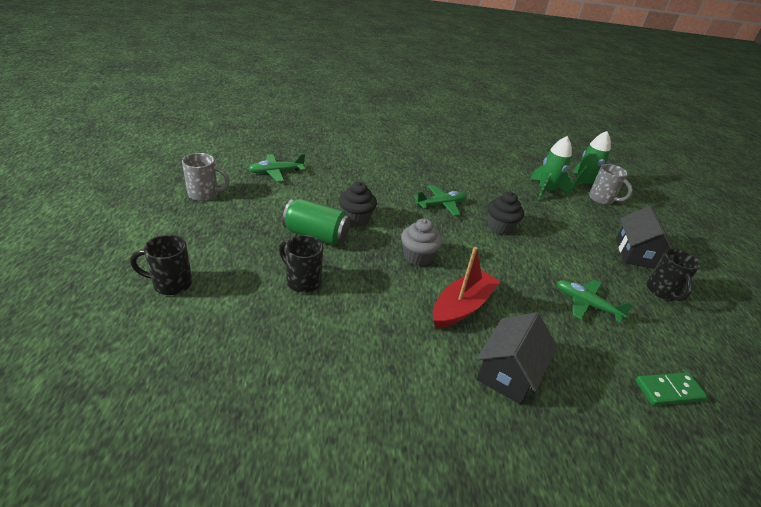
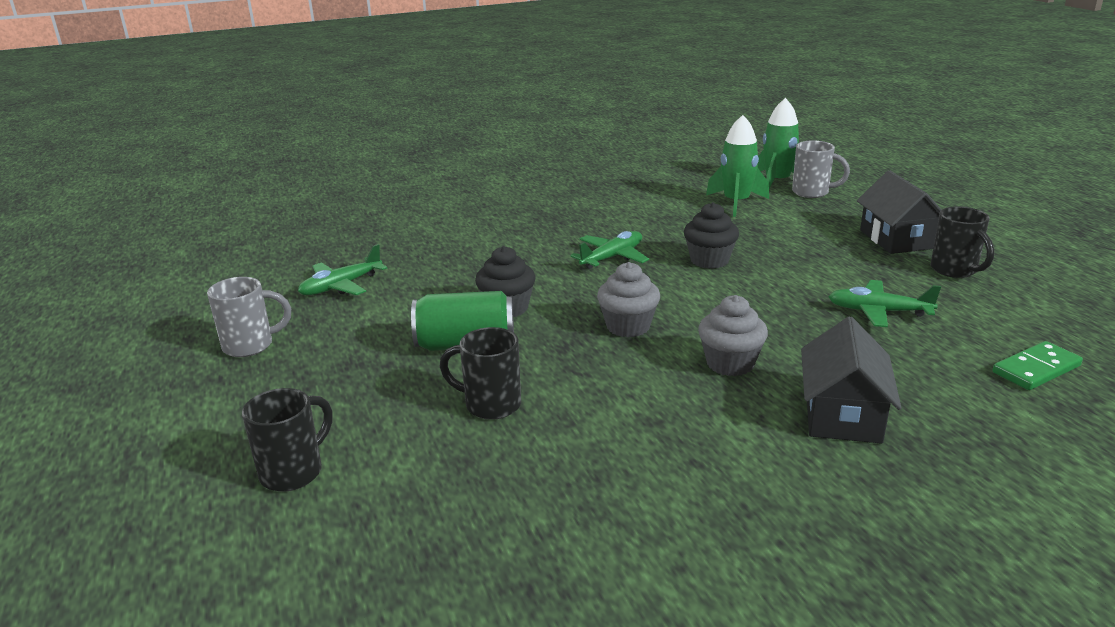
camera: 15 degrees left, 10 degrees down
(171, 284) = (293, 472): black mug -> black mug turned 150 degrees clockwise
(462, 306) = (730, 363): red boat -> grey cupcake

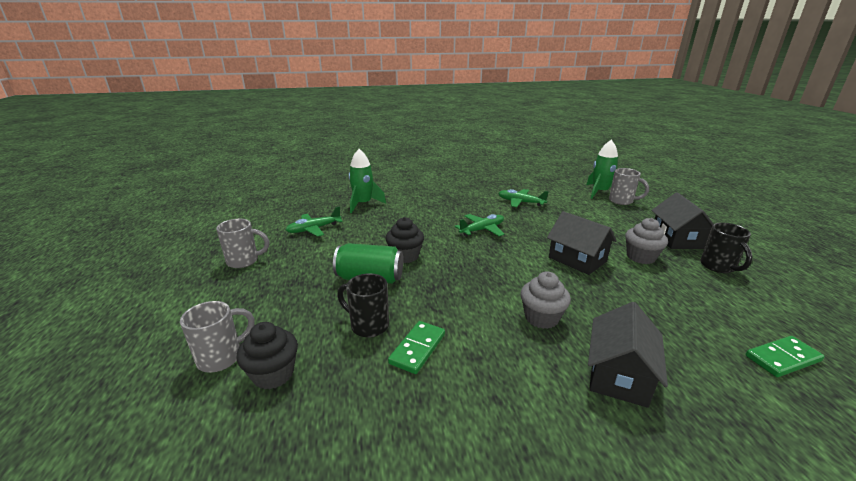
camera: 10 degrees right, 0 degrees up
(293, 472) = (221, 357): black mug -> grey mug
(572, 422) = (417, 349): none -> green domino
(628, 326) = (478, 279): grey cupcake -> grey cupcake (640, 257)
(709, 260) = (544, 239): black cupcake -> black cupcake (273, 374)
(736, 203) = (570, 203): green rocket -> green rocket (363, 204)
(762, 283) = (577, 259): none -> black house
(878, 312) = (657, 291): green plane -> green plane (520, 202)

